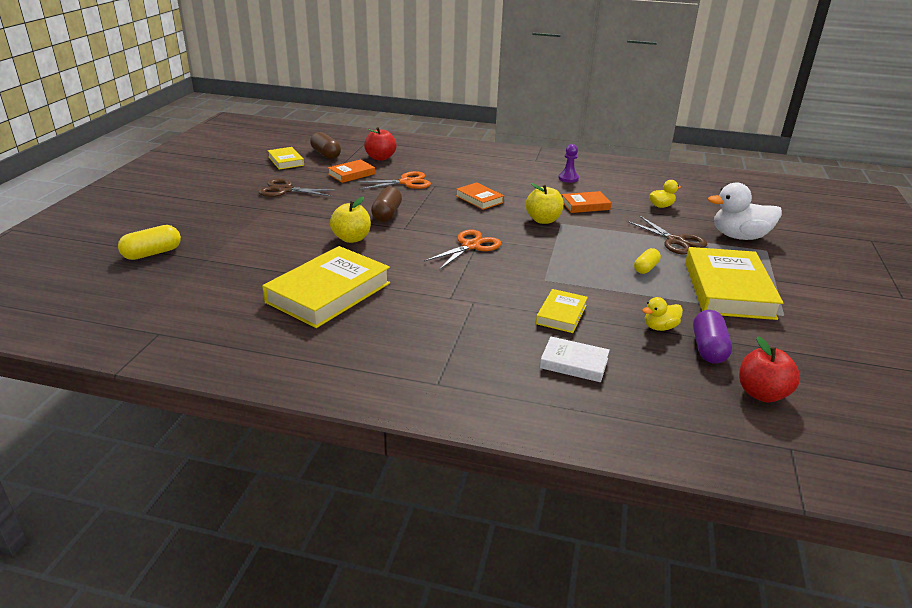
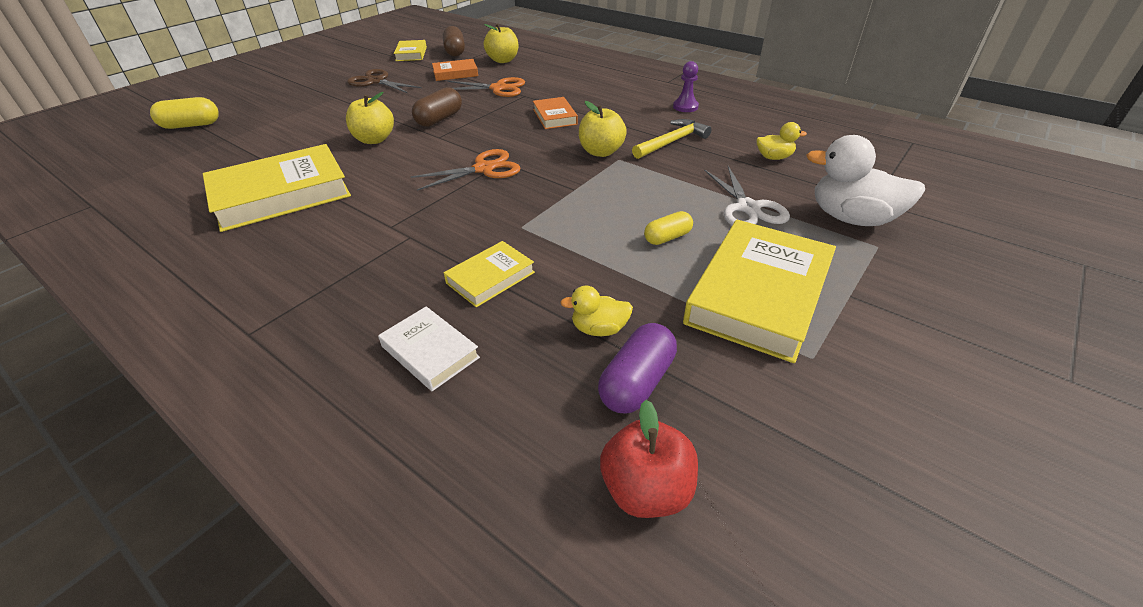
camera: 25 degrees right, 10 degrees up
(380, 158) = (503, 60): red apple -> yellow apple
(585, 205) = (672, 142): orange book -> yellow hammer
(675, 241) = (747, 208): brown scissors -> white scissors

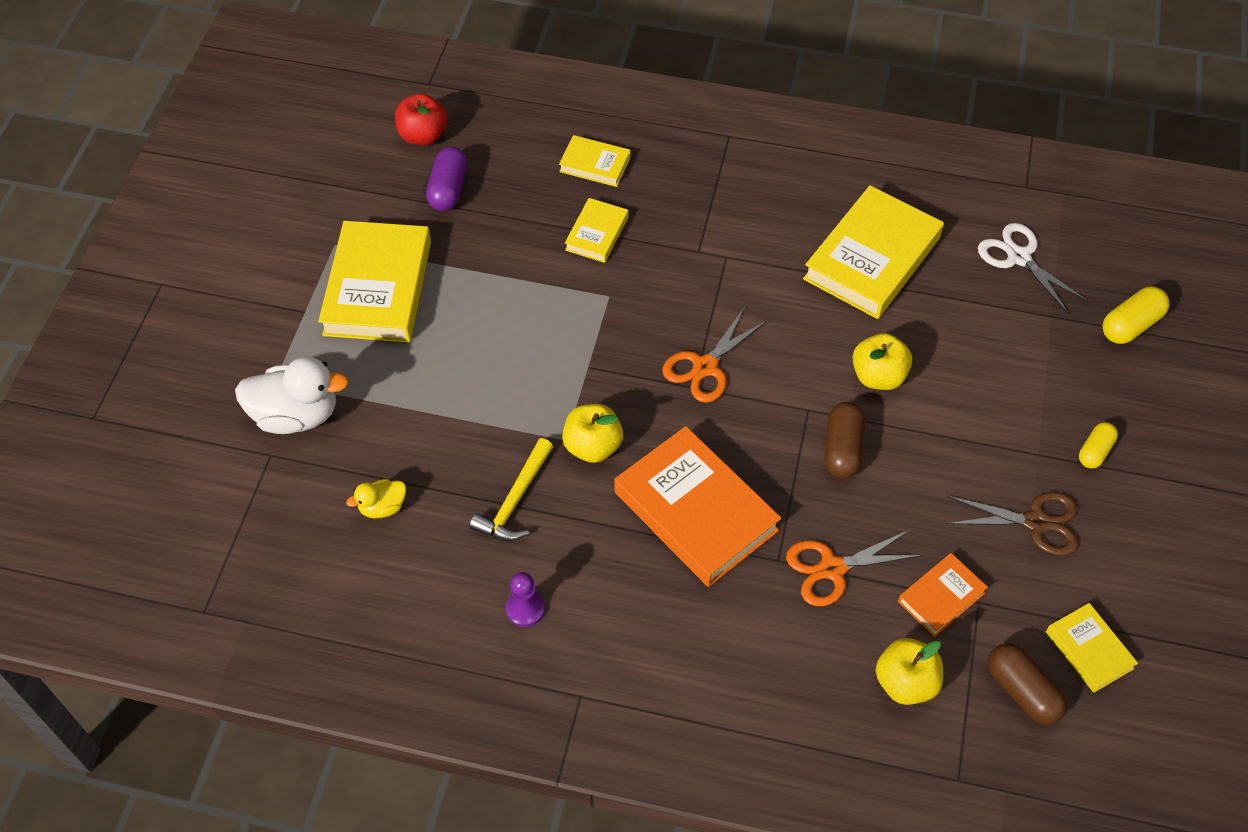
camera: 155 degrees right, 15 degrees up
(430, 352) = (595, 164): white book -> yellow book
(555, 117) = (695, 511): orange book -> orange book, size x1.97
(599, 329) = (489, 218): yellow duck -> none
(667, 237) = (469, 327): yellow capsule -> yellow capsule (1094, 451)
(747, 208) = (401, 397): white scissors -> white scissors (1019, 257)

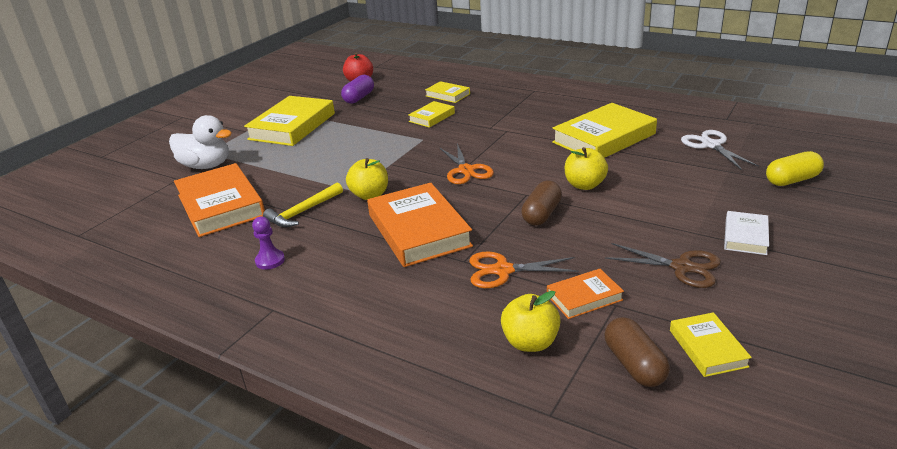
camera: 20 degrees right, 25 degrees down
(382, 507) = (221, 205): yellow duck -> orange book
(705, 367) = (466, 170): orange scissors -> orange scissors turned 75 degrees counterclockwise
(1094, 451) = (745, 236): yellow capsule -> white book

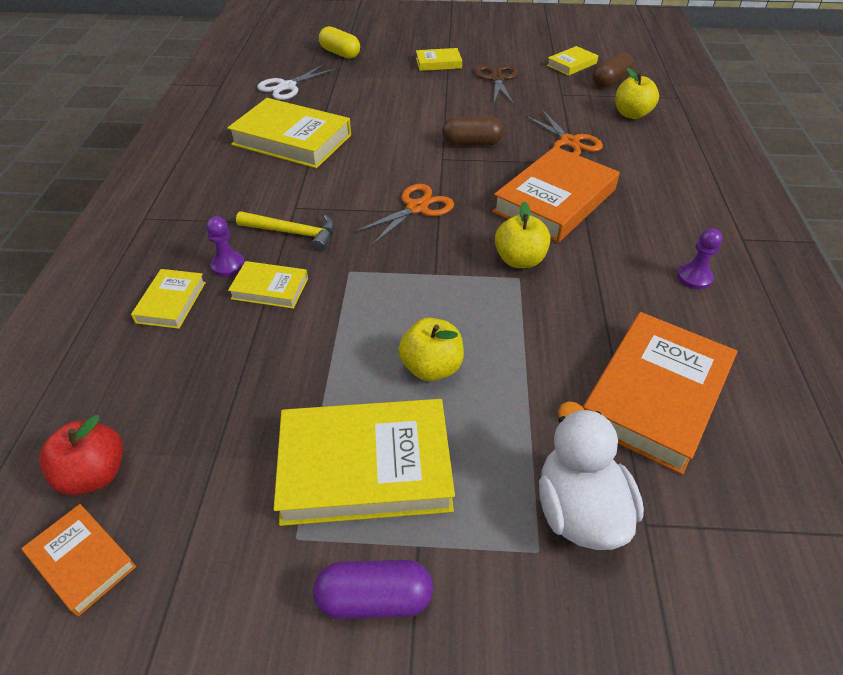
camera: 120 degrees left, 15 degrees up
(303, 212) = (597, 300): yellow hammer -> yellow hammer (293, 233)
(359, 98) = (198, 425): purple capsule -> purple capsule (374, 598)
(464, 108) = (228, 265): none -> purple pawn
(584, 185) = (403, 133): yellow apple -> yellow apple (431, 367)
(584, 297) = (566, 105): orange book -> orange book (82, 561)
(745, 236) = (438, 63): white book -> yellow book

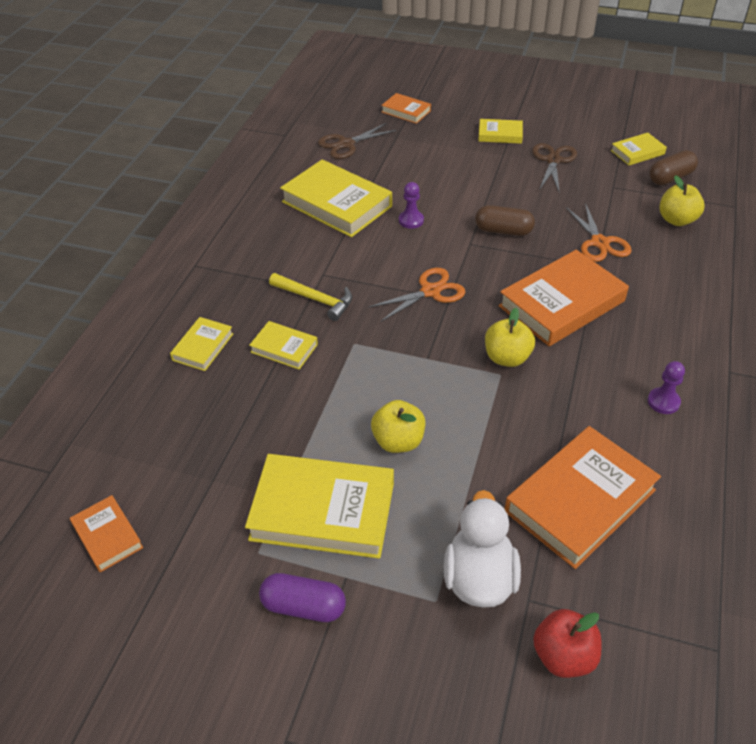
camera: 15 degrees right, 0 degrees up
(95, 474) = (124, 476): red apple -> red apple (563, 656)
(228, 265) = (254, 321): purple pawn -> purple pawn (411, 220)
(287, 86) = (346, 144): white scissors -> brown scissors
(340, 53) = (406, 111): yellow capsule -> orange book

